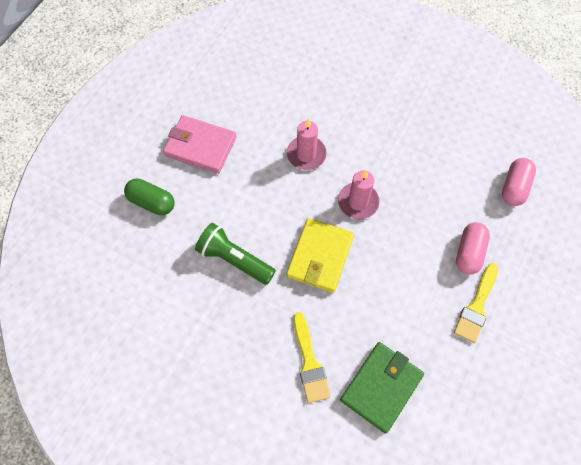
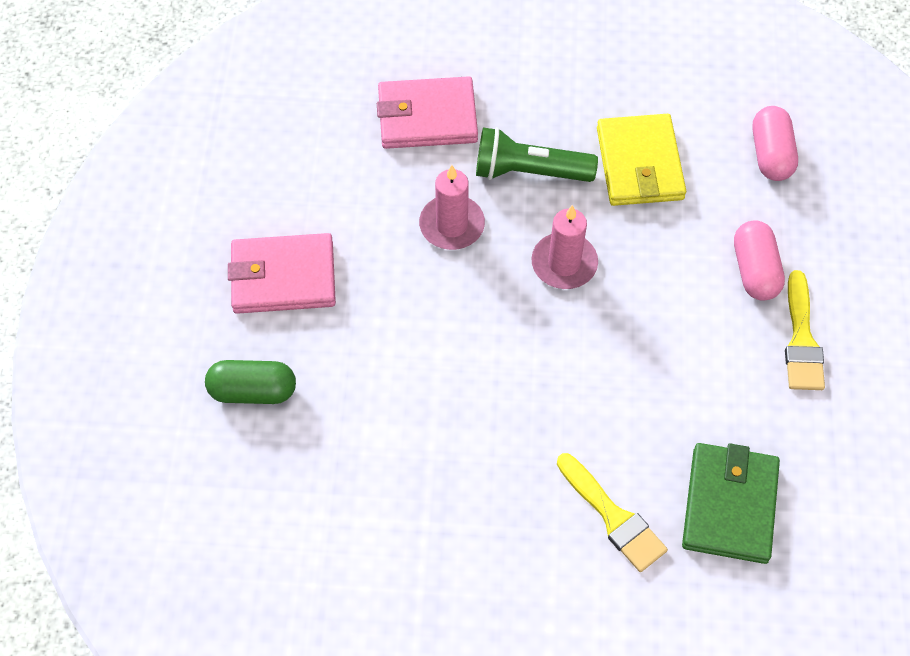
camera: 25 degrees left, 5 degrees down
(234, 259) = (426, 421): green flashlight -> green flashlight (529, 172)
(320, 256) = (550, 363): yellow wallet -> yellow wallet (639, 164)
(324, 88) = (427, 117): none -> pink wallet

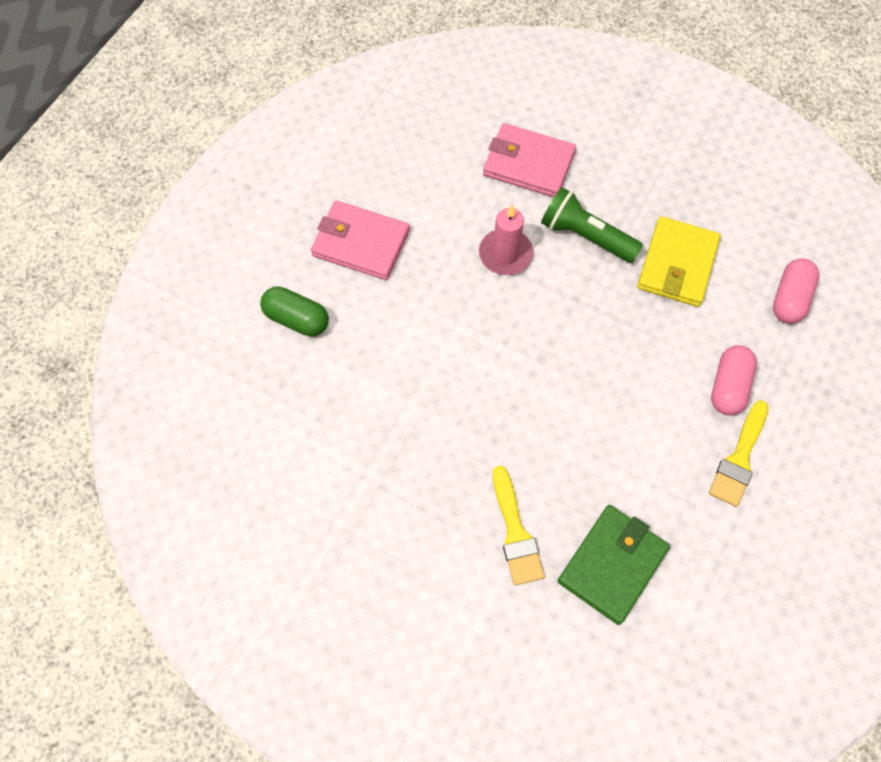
camera: 25 degrees right, 5 degrees up
(564, 263) = (577, 319): pink candle -> none

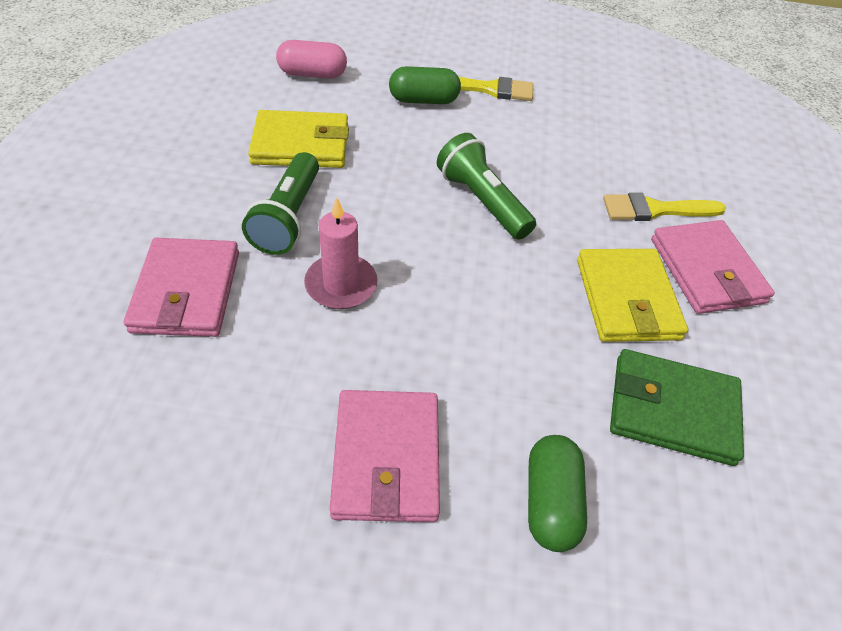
camera: 115 degrees left, 15 degrees down
(425, 448) = (626, 299): none -> yellow wallet
(431, 533) = (706, 270): none -> pink wallet
(515, 532) = (655, 210): yellow brush -> yellow brush turned 150 degrees counterclockwise
(567, 383) = (482, 201): none -> green flashlight
(612, 565) = (633, 146): green wallet -> green wallet (672, 410)
(728, 387) = (423, 100): pink capsule -> green capsule

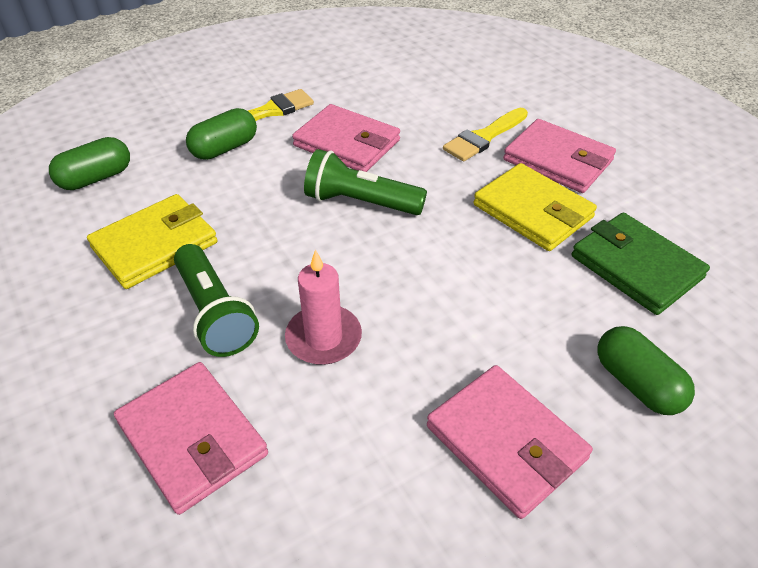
camera: 35 degrees left, 5 degrees down
(312, 74) = (96, 178): pink capsule -> green capsule
(524, 148) = (346, 143): none -> pink wallet
(672, 410) = (636, 267): green wallet -> green wallet turned 75 degrees clockwise

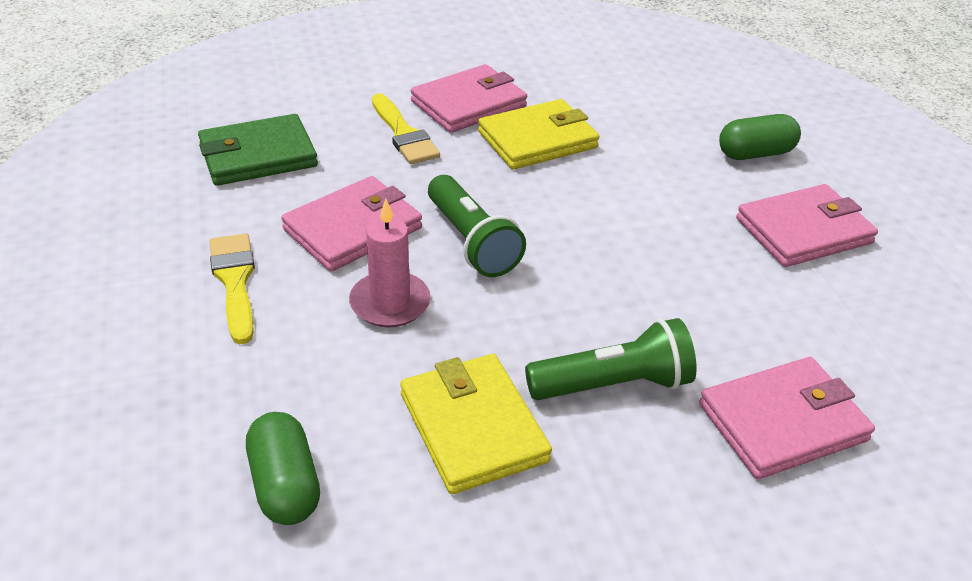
camera: 75 degrees left, 5 degrees down
(224, 148) = (295, 336): green capsule -> none
(323, 338) = (669, 308): pink candle -> pink candle (390, 303)
(360, 202) = (471, 242): green flashlight -> green flashlight turned 60 degrees counterclockwise
(636, 267) = (631, 112): green wallet -> green wallet (258, 155)

